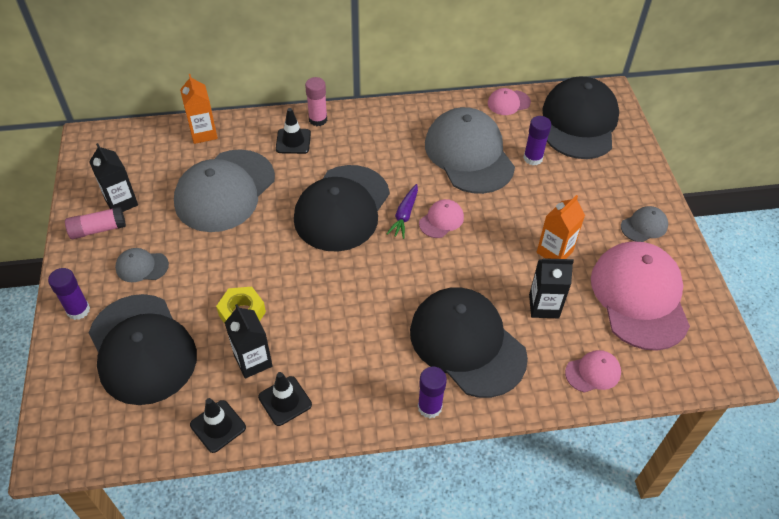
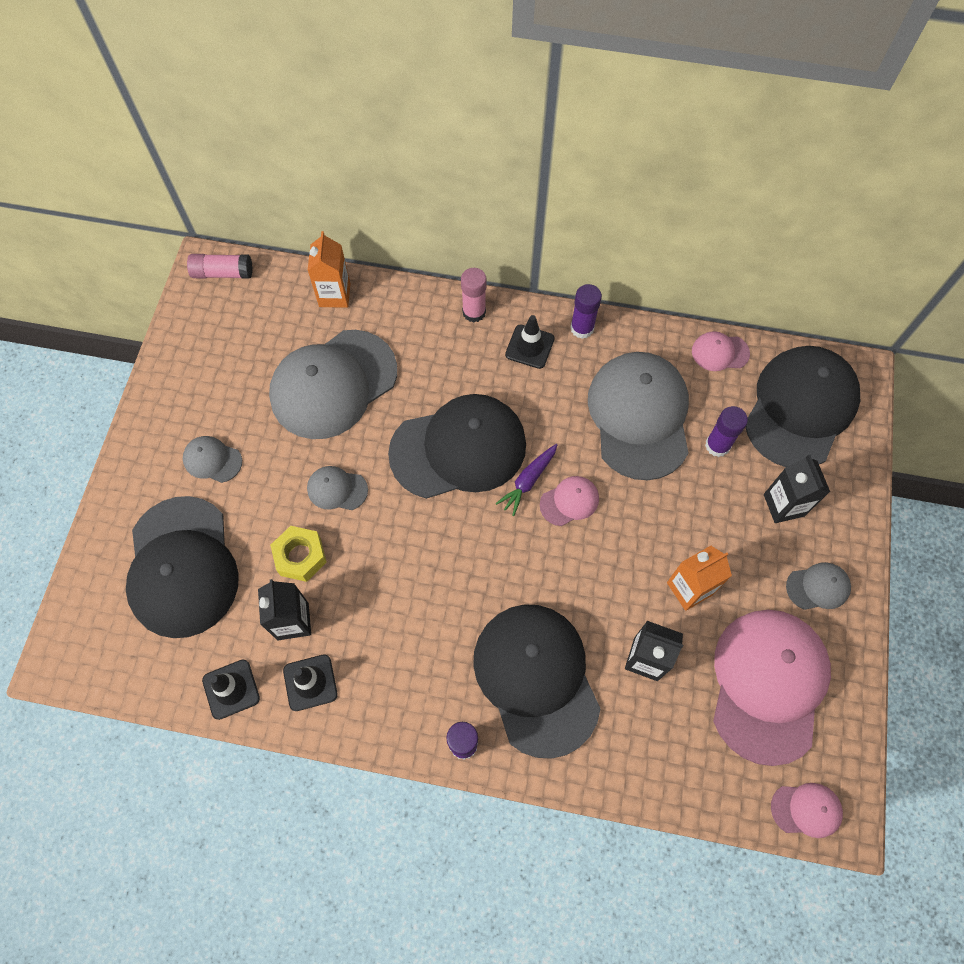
camera: 20 degrees right, 15 degrees up
(78, 310) = (131, 496): purple glue stick -> purple glue stick (582, 328)
(98, 229) = (180, 396): pink glue stick -> pink glue stick (223, 273)
(121, 202) = (215, 366): black carton -> black carton (784, 505)
(255, 259) = (337, 489): none -> grey cap
(293, 141) = (434, 336): black traffic cone -> black traffic cone (529, 347)
(342, 208) = (458, 449): black cap -> black cap turned 150 degrees counterclockwise
(593, 372) = (668, 766): pink cap -> pink cap (806, 810)

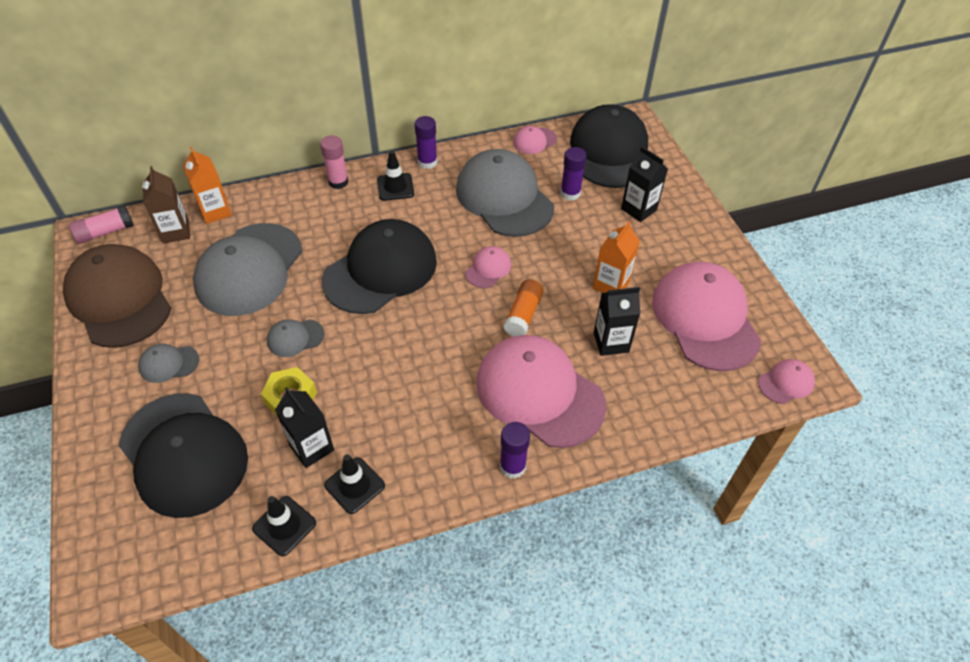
camera: 30 degrees left, 15 degrees down
(202, 362) = (119, 299): none -> brown cap
(286, 303) = (176, 232): none -> brown carton
(528, 481) = (448, 269): purple carrot -> none
(536, 678) = (539, 393): black cap -> pink cap
(573, 577) = (523, 315): none -> orange glue stick
(818, 587) = (695, 246): grey cap -> none

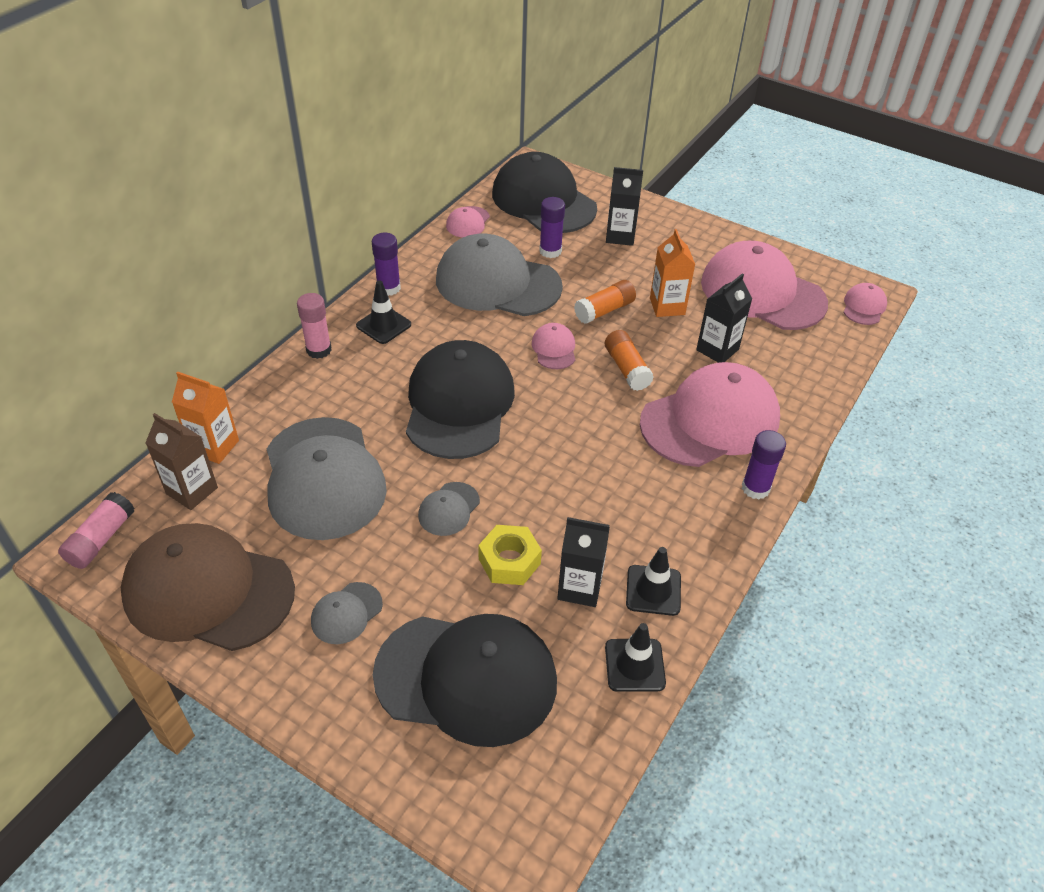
camera: 40 degrees left, 5 degrees down
(539, 393) = (710, 420): pink cap -> pink cap turned 150 degrees clockwise
(558, 261) = (604, 310): none -> orange glue stick

